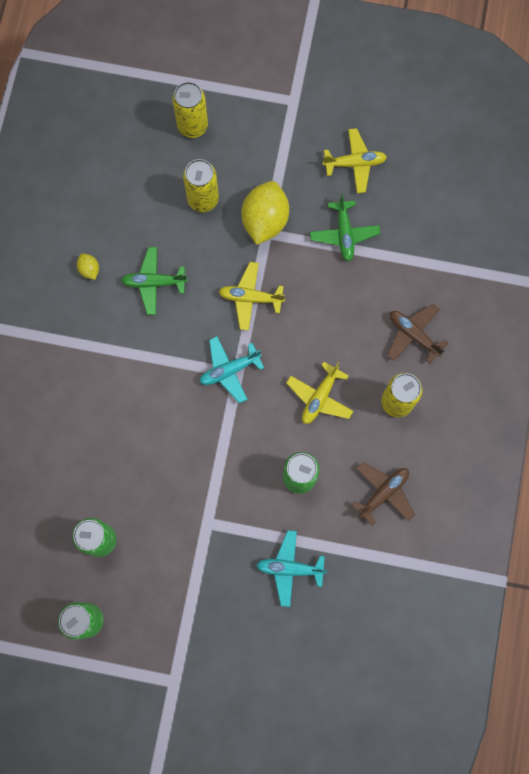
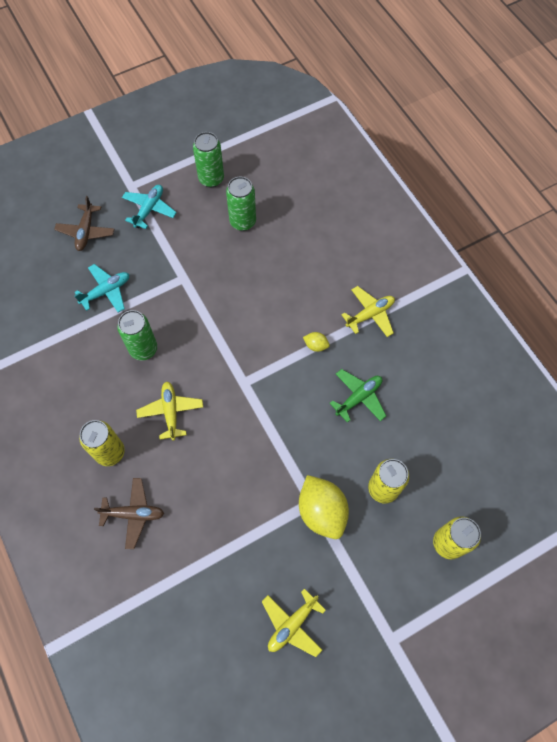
camera: 140 degrees right, 10 degrees down
(89, 269) = (411, 370): yellow lemon -> yellow lemon (316, 345)
(229, 370) = (251, 380): turquoise plane -> turquoise plane (149, 209)
(250, 298) = (280, 442): yellow plane -> yellow plane (370, 314)
(344, 234) = (251, 552): green plane -> none
(383, 493) = (75, 383): brown plane -> brown plane (86, 231)

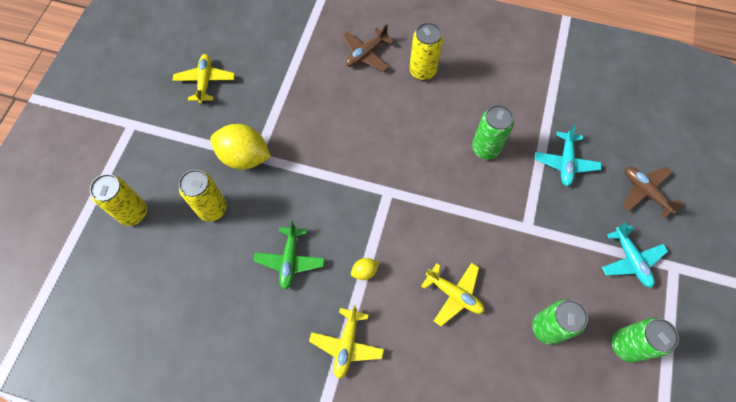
camera: 135 degrees right, 0 degrees up
(171, 412) = (415, 127): yellow plane -> yellow plane (454, 294)

